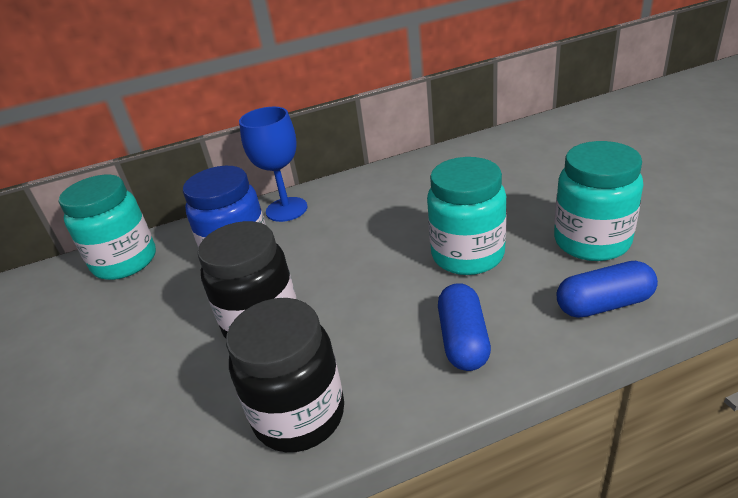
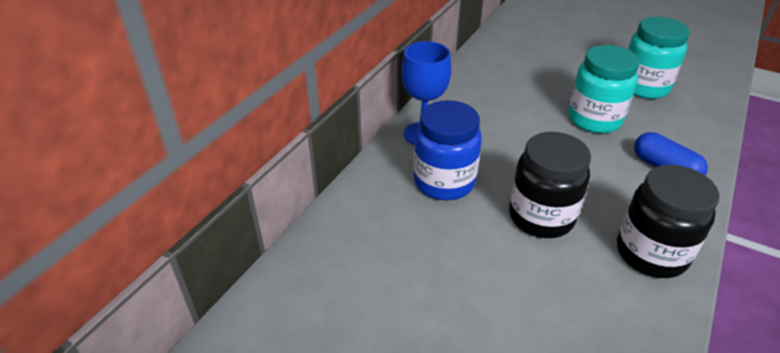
camera: 45 degrees left, 5 degrees up
(125, 262) = (348, 229): turquoise jar -> none
(603, 304) = (695, 119): blue capsule -> none

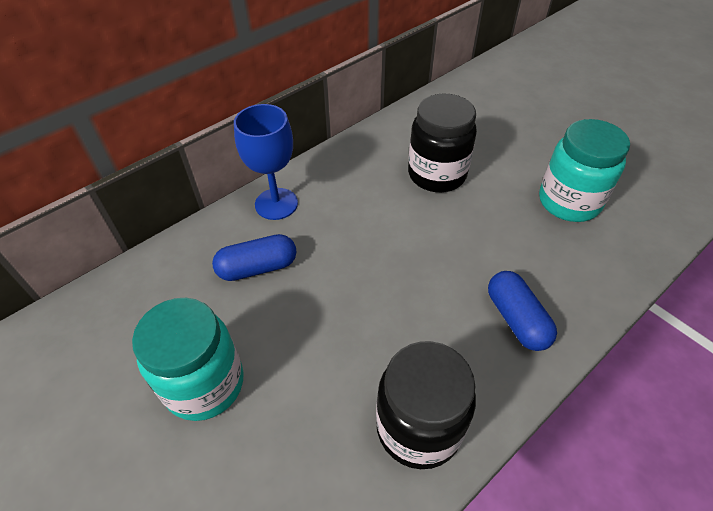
camera: 20 degrees right, 10 degrees up
(444, 182) = (257, 268): blue jar -> blue capsule
(541, 217) = (328, 341): black jar -> black jar (437, 174)
(594, 119) = (477, 231): turquoise jar -> turquoise jar (204, 384)

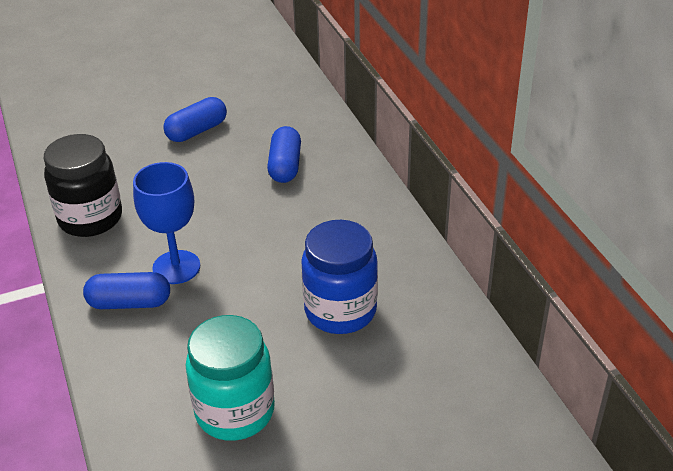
camera: 110 degrees right, 10 degrees down
(204, 384) = (197, 131): turquoise jar -> blue capsule
(276, 204) = (357, 187): blue goblet -> blue goblet (176, 267)
(437, 174) = (340, 311): black jar -> blue jar

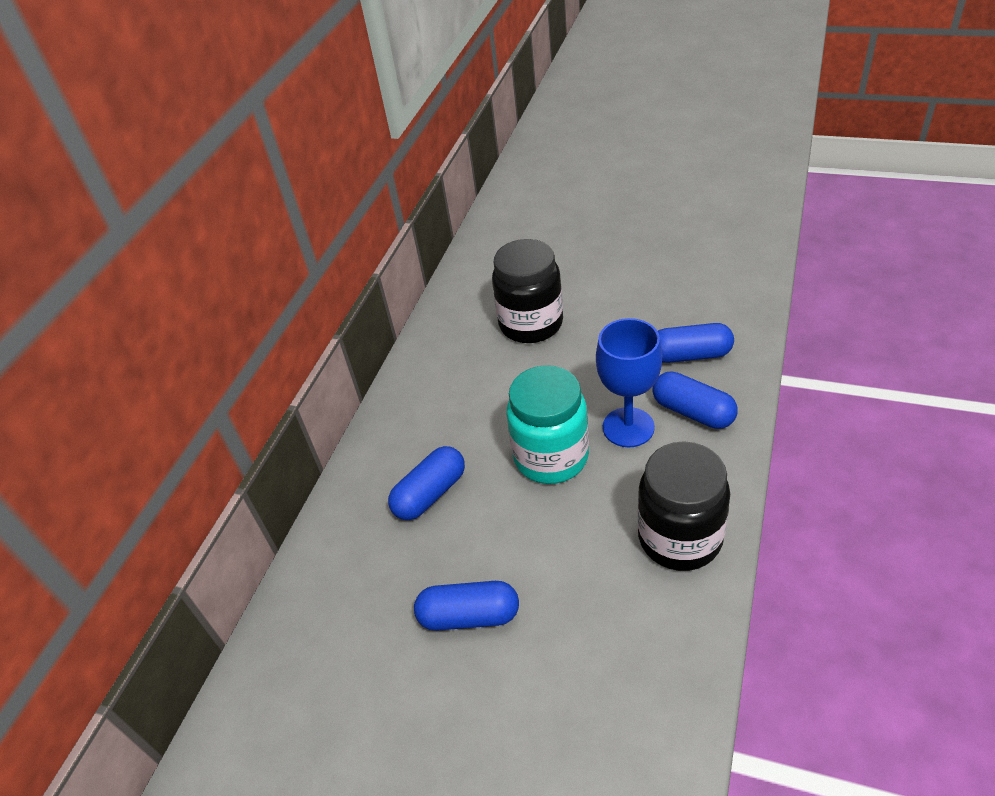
camera: 135 degrees left, 5 degrees up
(163, 352) = (690, 355): none -> blue capsule
(235, 411) = (664, 292): turquoise jar -> turquoise jar (551, 457)
(340, 311) = (531, 324): blue jar -> black jar

